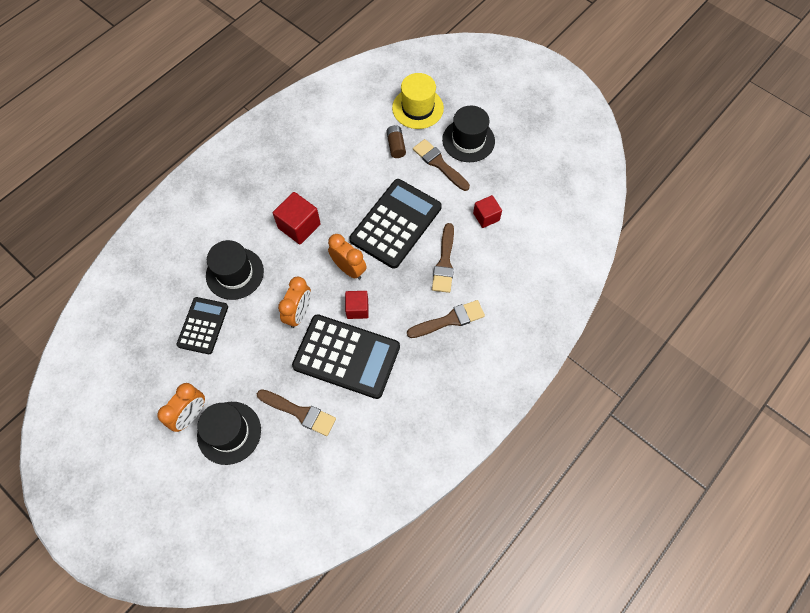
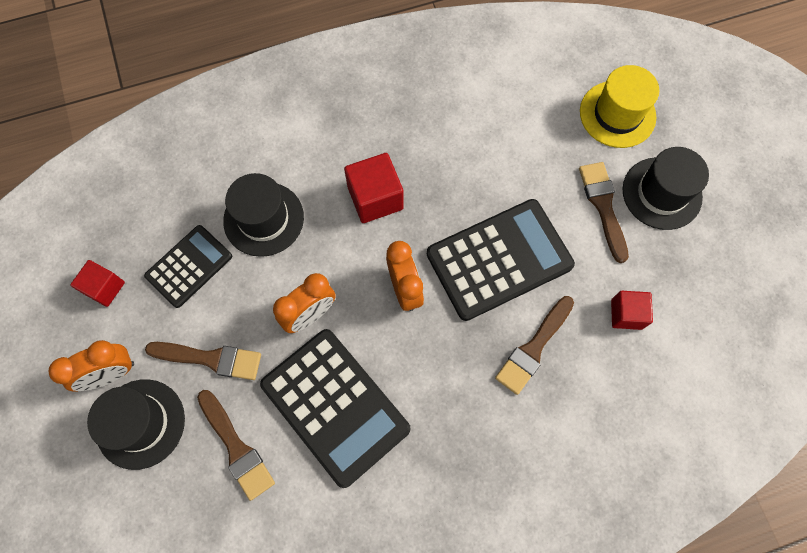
camera: 30 degrees right, 5 degrees up
(357, 309) = (385, 349): red cube -> red cube (104, 288)
(396, 146) = (559, 152): brown battery -> none
(449, 320) = (495, 433): brown brush -> brown brush (210, 359)

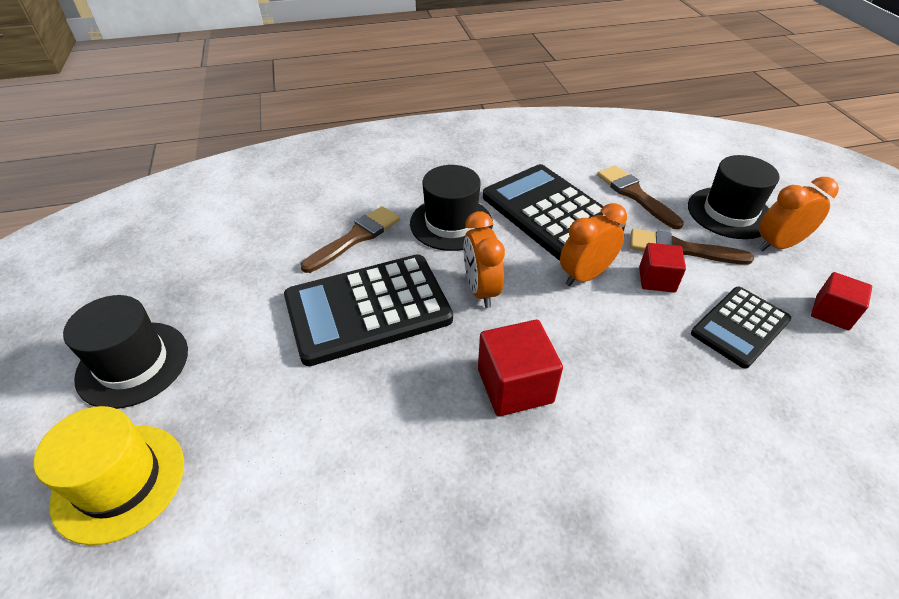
camera: 175 degrees left, 25 degrees down
(263, 219) = (663, 371): black hat -> black hat (451, 223)
(603, 206) = (217, 354): brown brush -> none
(626, 314) = (250, 256): red cube -> red cube (657, 279)

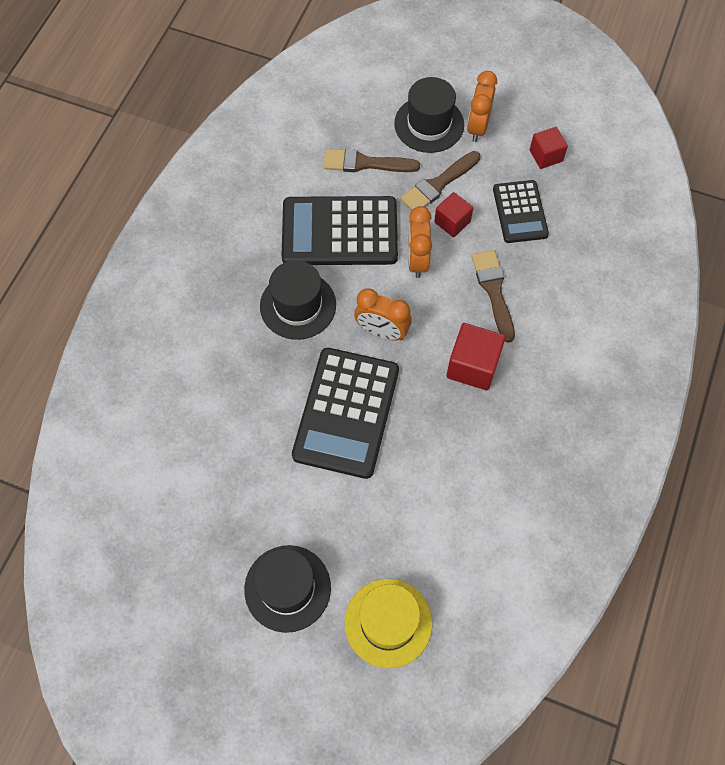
camera: 55 degrees left, 20 degrees up
(355, 238) = (262, 380): brown brush -> brown brush (493, 291)

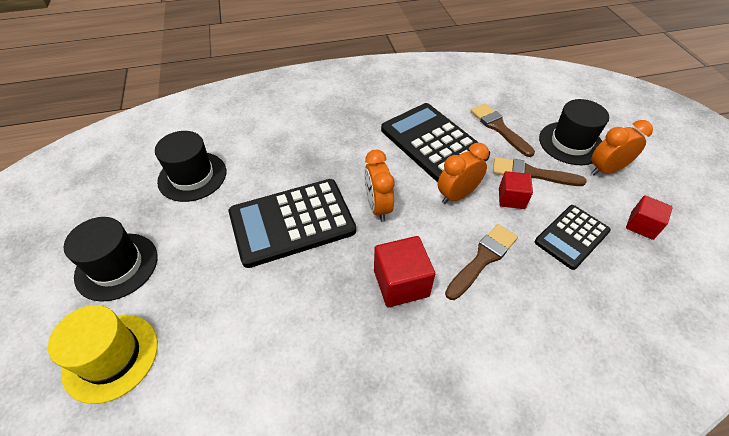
camera: 55 degrees right, 15 degrees down
(298, 305) = (356, 152): black hat -> black hat (192, 176)

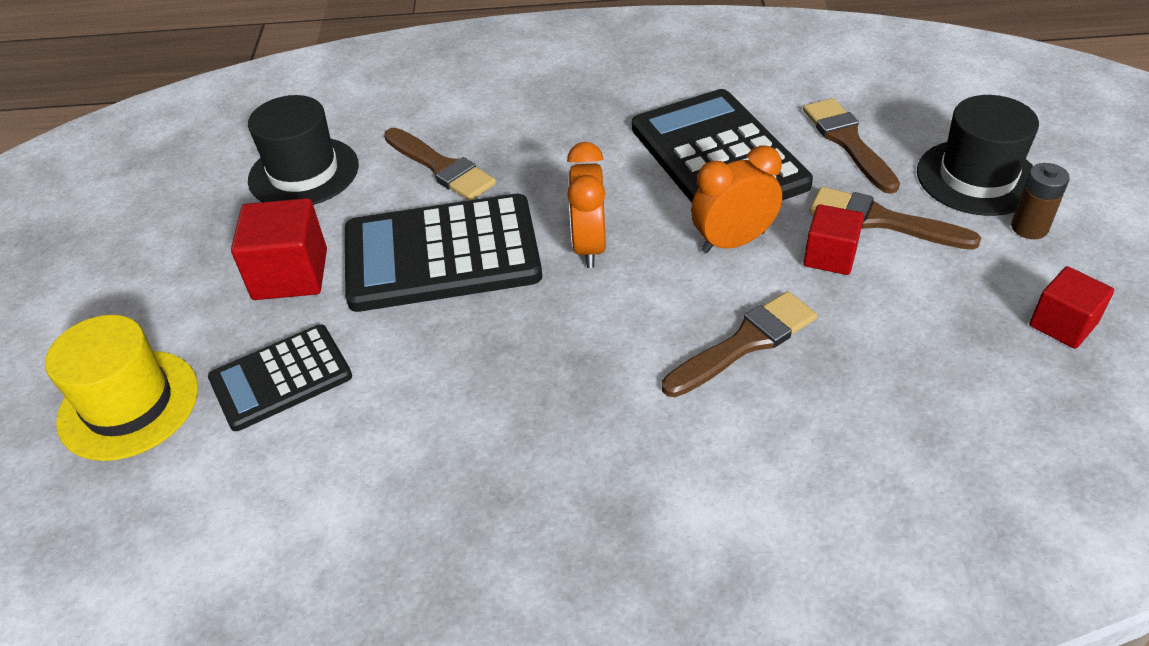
camera: 15 degrees right, 5 degrees down
(117, 266) = (163, 287): black hat -> none
(277, 165) = (441, 167): none -> brown brush
(401, 283) = (592, 362): red cube -> red cube (290, 274)
(571, 236) = (919, 327): black calculator -> black calculator (281, 378)
(606, 170) = (1029, 228): orange clock -> brown battery

